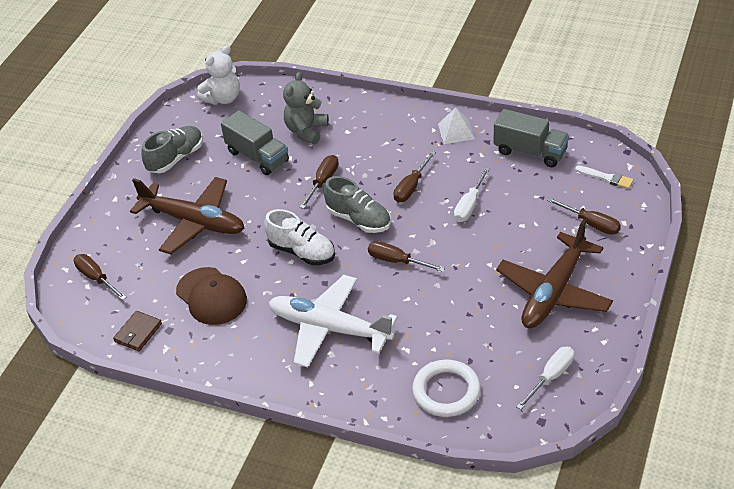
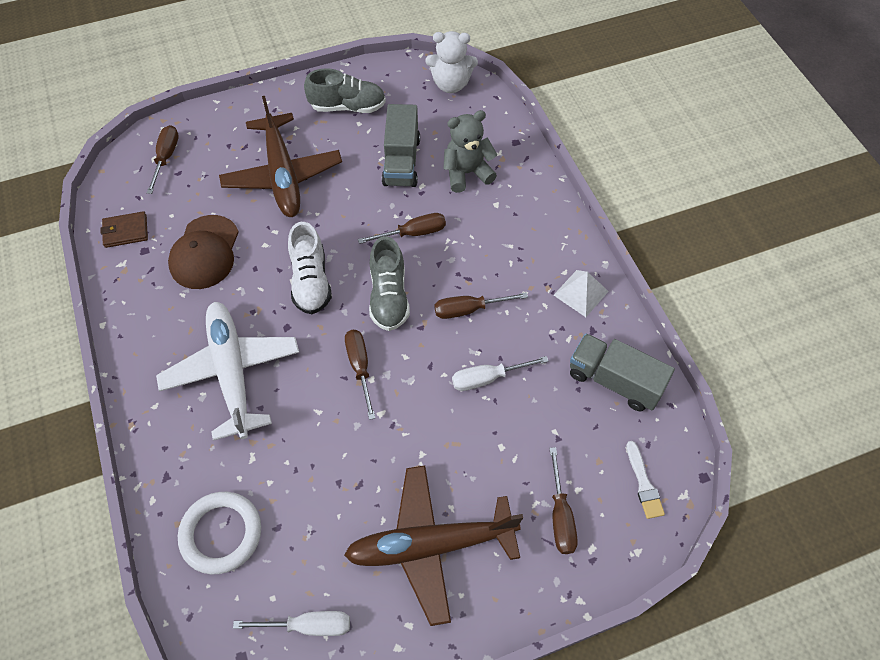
camera: 45 degrees right, 15 degrees up
(530, 152) = (614, 381): grey truck -> grey truck turned 135 degrees clockwise

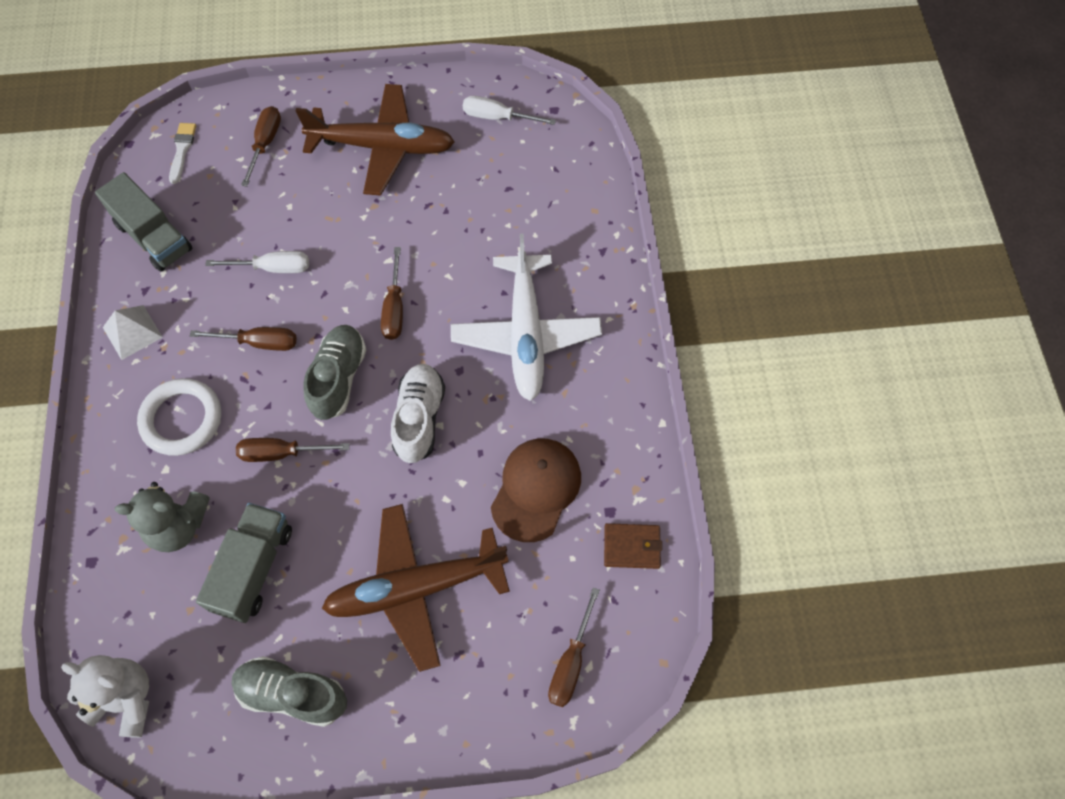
camera: 165 degrees left, 5 degrees up
(221, 534) = (557, 194): white ring -> white ring (182, 419)
(282, 174) = (416, 588): brown plane -> brown plane turned 105 degrees counterclockwise

